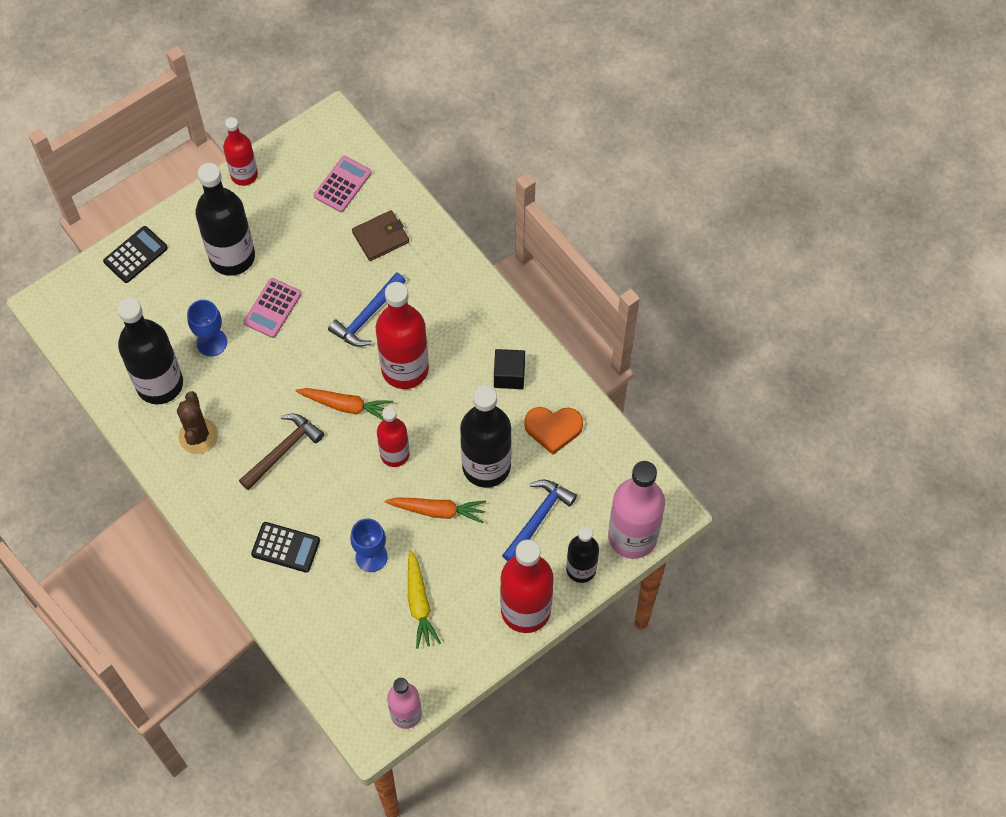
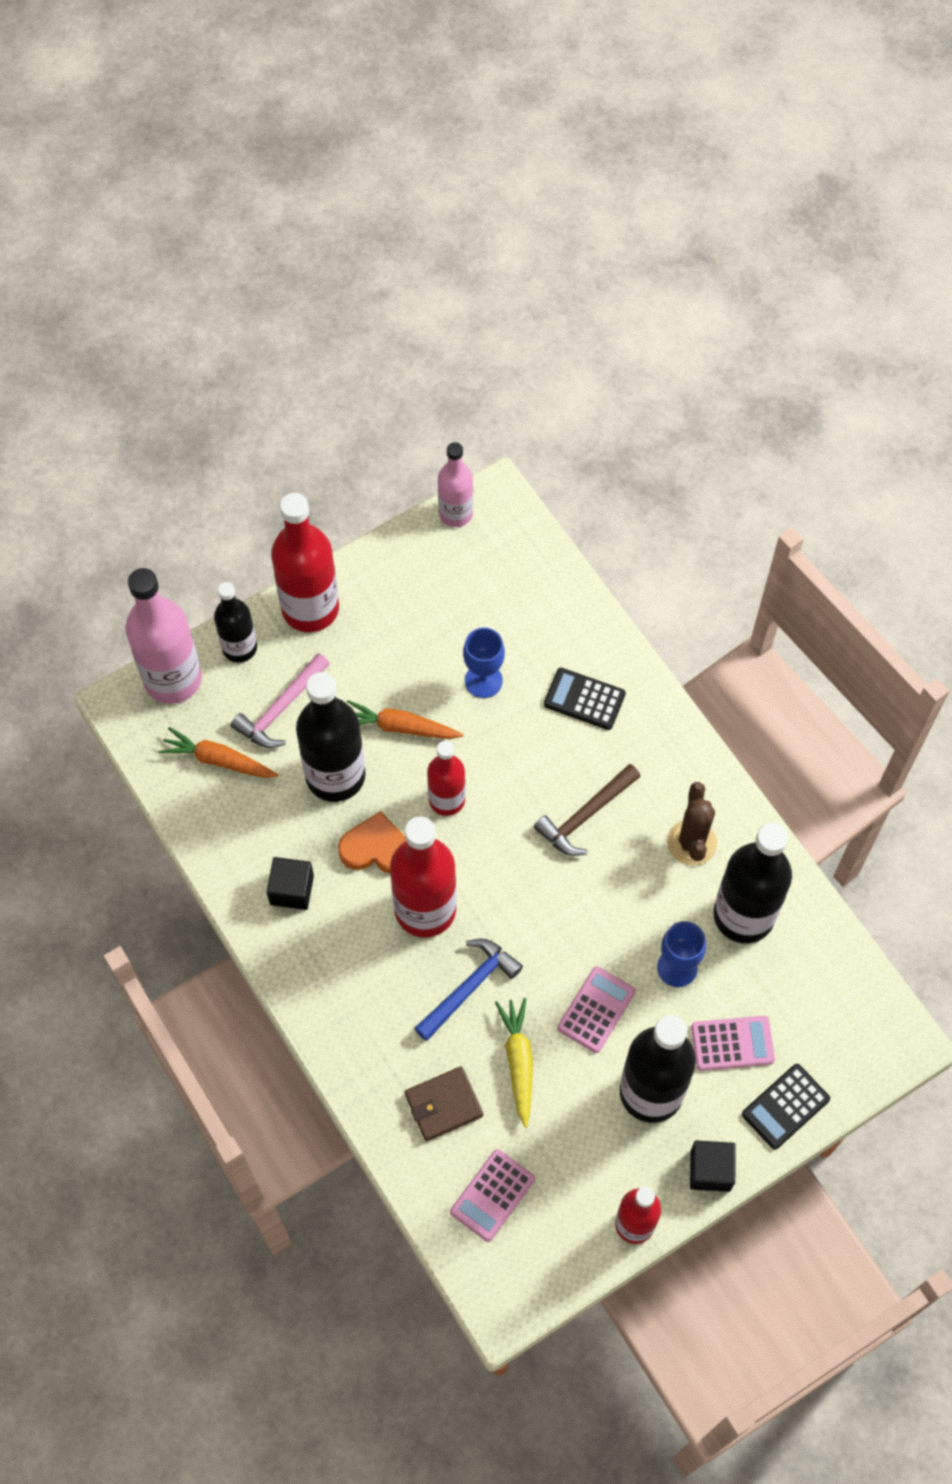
camera: 175 degrees left, 0 degrees up
(172, 293) = (732, 1043): none -> pink calculator
(191, 211) = (710, 1170): none -> black cube
(346, 406) = (504, 866): orange carrot -> orange carrot (218, 760)
(419, 603) = (431, 625): yellow carrot -> yellow carrot (518, 1061)
(538, 518) = (281, 708): blue hammer -> pink hammer
(553, 429) = (246, 815): orange heart -> orange heart (376, 848)

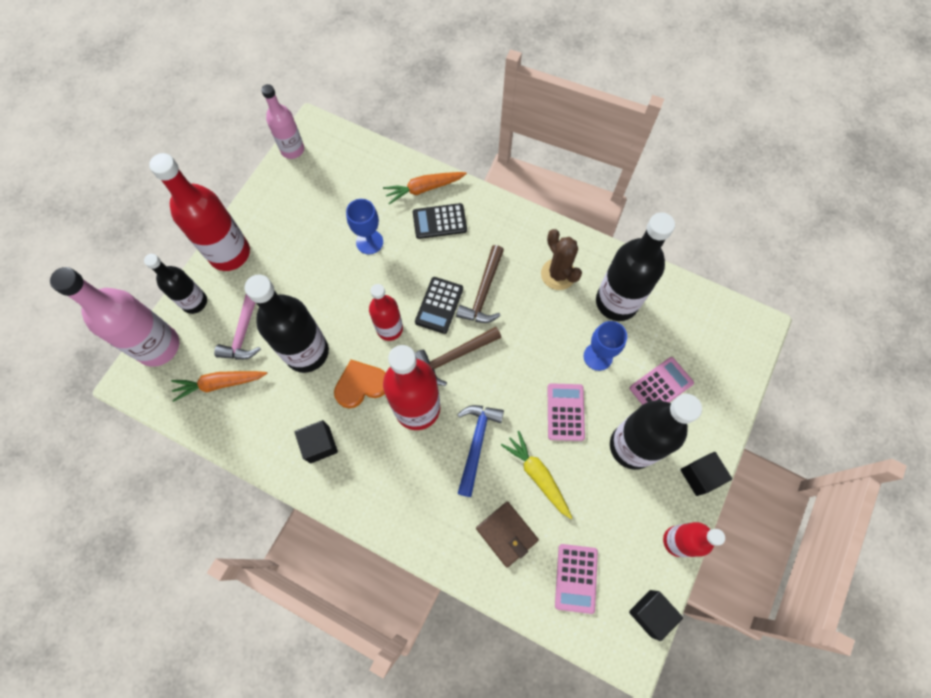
camera: 30 degrees left, 5 degrees up
(400, 727) = (332, 298): orange carrot -> orange carrot (424, 189)
(443, 1105) = (506, 534): brown wallet -> brown wallet turned 75 degrees counterclockwise
(504, 873) = (454, 356): none -> brown hammer
(553, 1280) = (650, 613): none -> black cube
(785, 1106) = (717, 407): black calculator -> black calculator (439, 305)

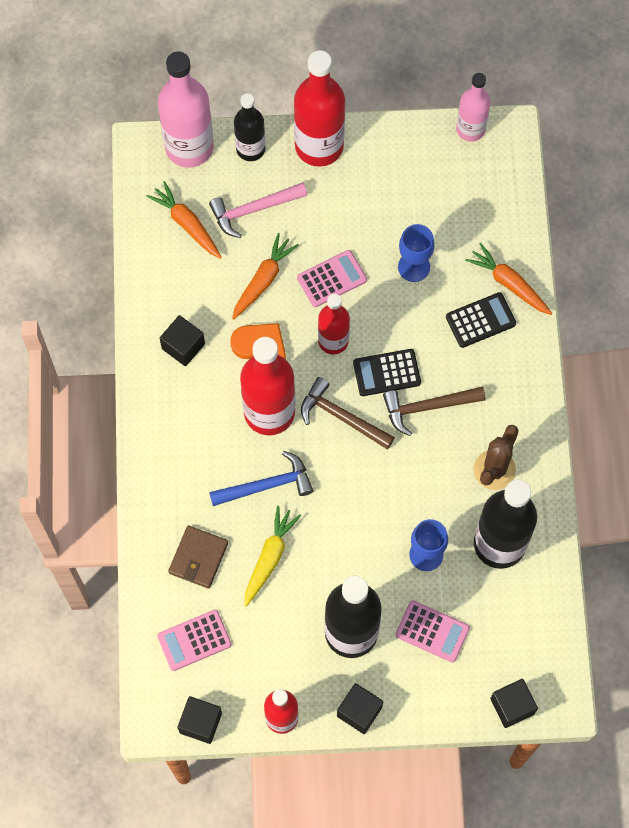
camera: 60 degrees right, 0 degrees up
(307, 352) = (263, 280): black bottle -> orange carrot
(439, 221) = (480, 320): black calculator -> black calculator turned 105 degrees clockwise
(565, 412) = (348, 552): pink calculator -> pink calculator (332, 279)
(746, 361) = (512, 706): none -> black cube

